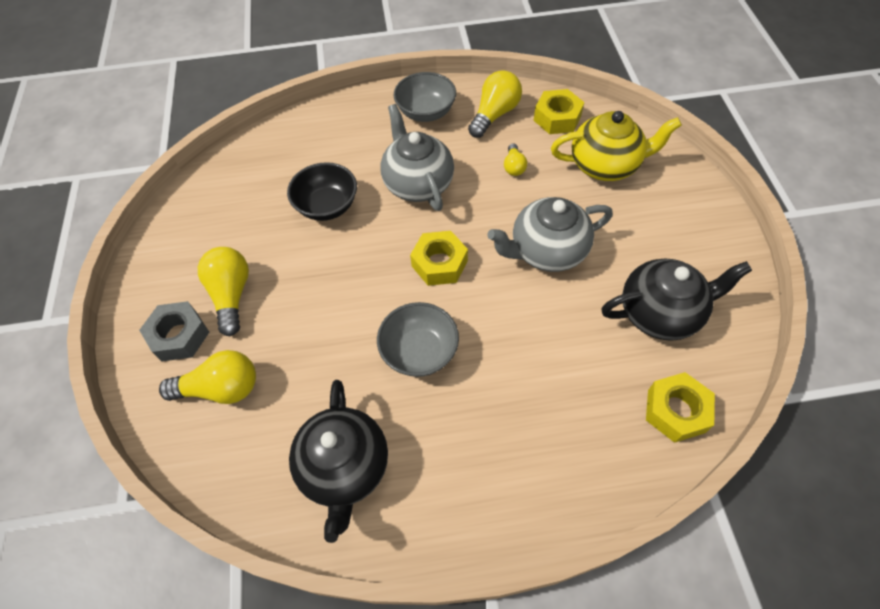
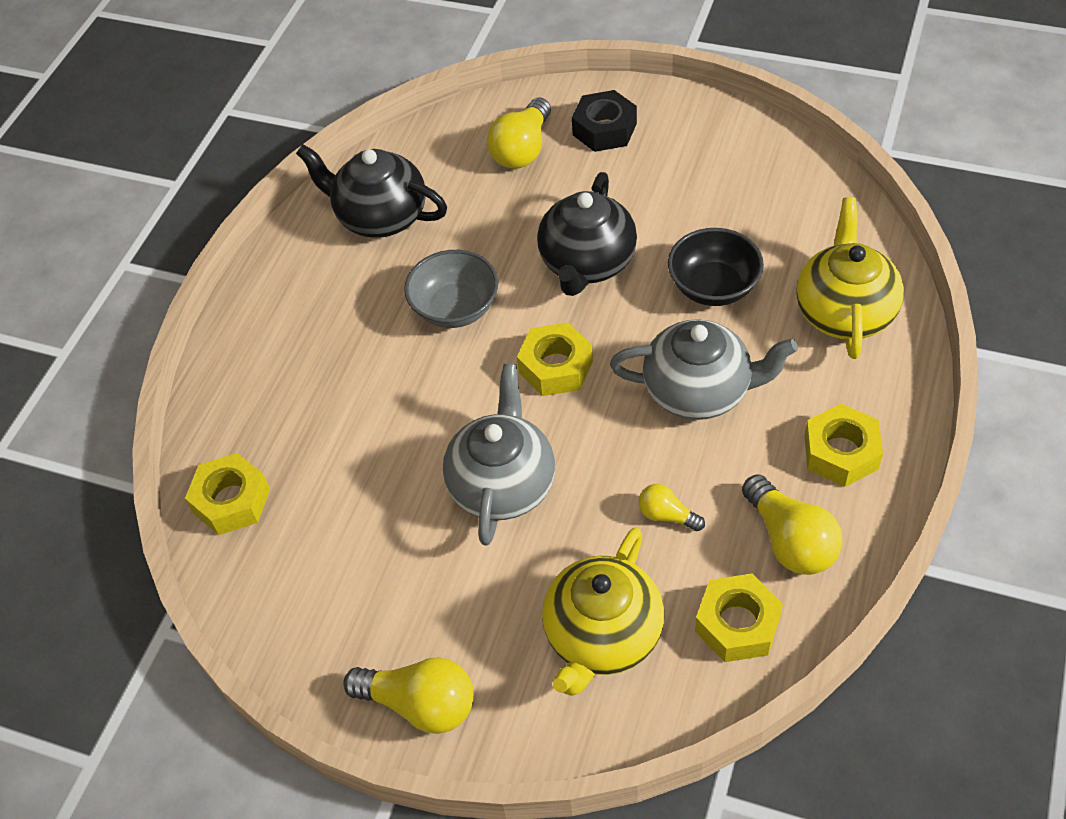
camera: 120 degrees right, 5 degrees down
(179, 336) = (604, 129): grey nut -> black nut
(231, 295) = (630, 176): yellow light bulb -> yellow light bulb (420, 704)
(320, 139) = (844, 311): none -> yellow teapot
(426, 112) = (841, 452): grey bowl -> yellow nut
(660, 313) = (341, 558): black teapot -> black teapot (587, 264)

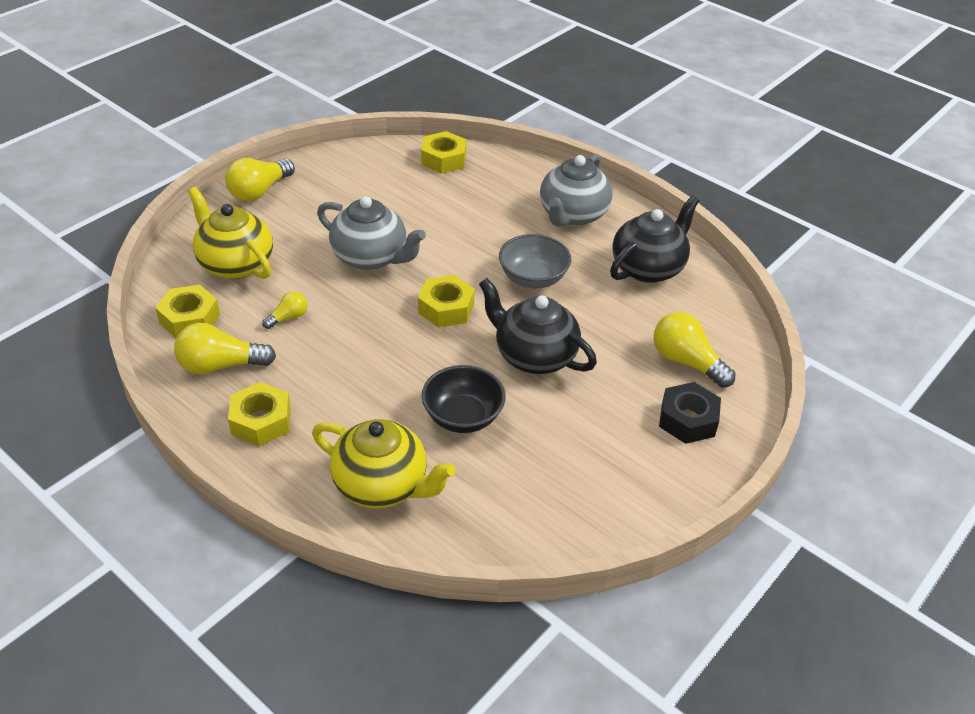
camera: 105 degrees right, 10 degrees down
(699, 391) = (371, 370): grey teapot -> grey teapot (572, 215)

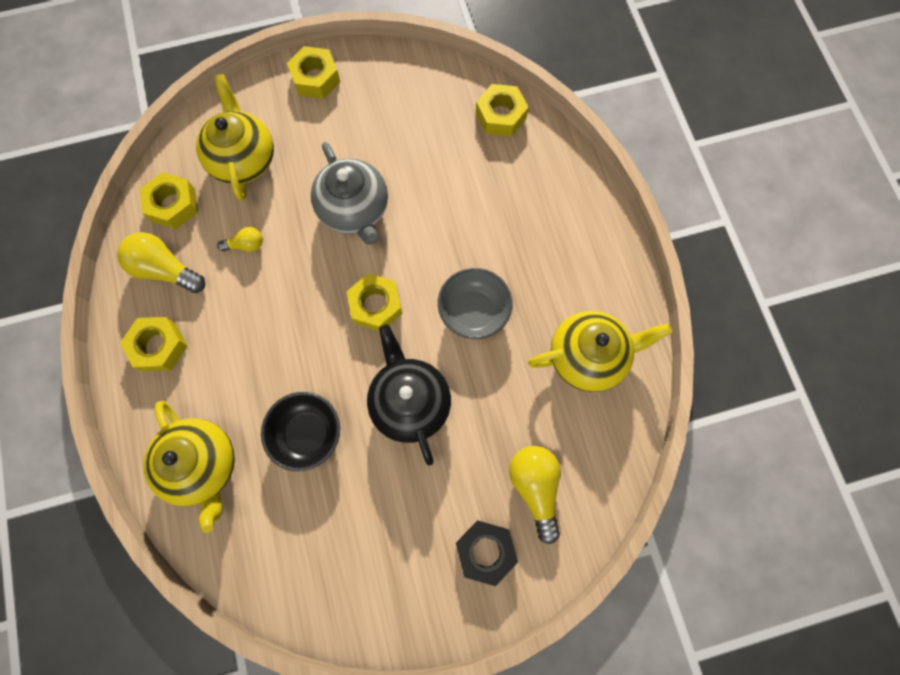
camera: 35 degrees right, 30 degrees up
(259, 191) = (315, 78): yellow light bulb -> yellow nut
(572, 215) = (567, 251): grey teapot -> none
(648, 268) = (588, 357): black teapot -> yellow teapot

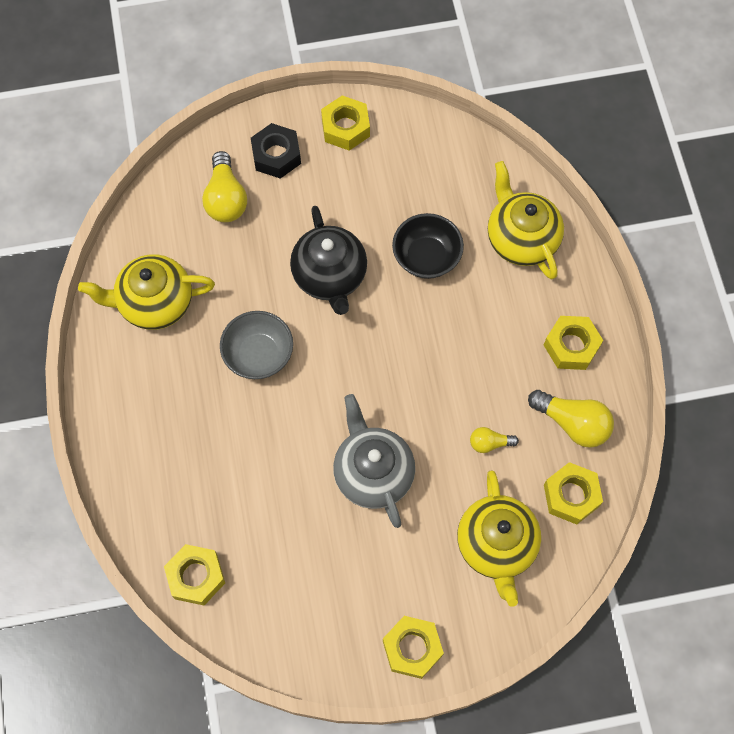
camera: 175 degrees left, 5 degrees down
(376, 305) = (356, 368): yellow nut -> yellow nut (345, 128)

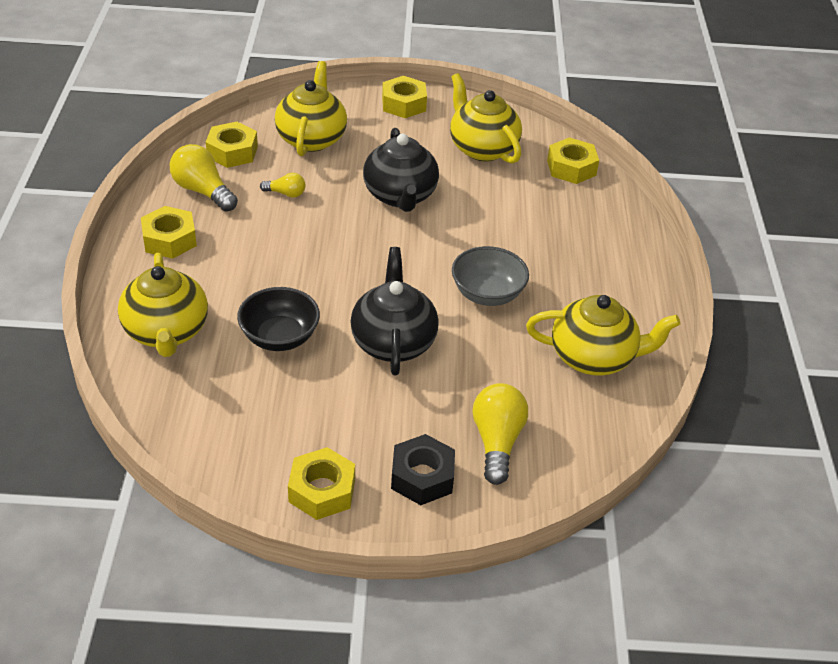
camera: 170 degrees left, 25 degrees down
(302, 584) = (482, 148): none -> yellow teapot
(372, 472) = (400, 196): grey teapot -> black teapot

